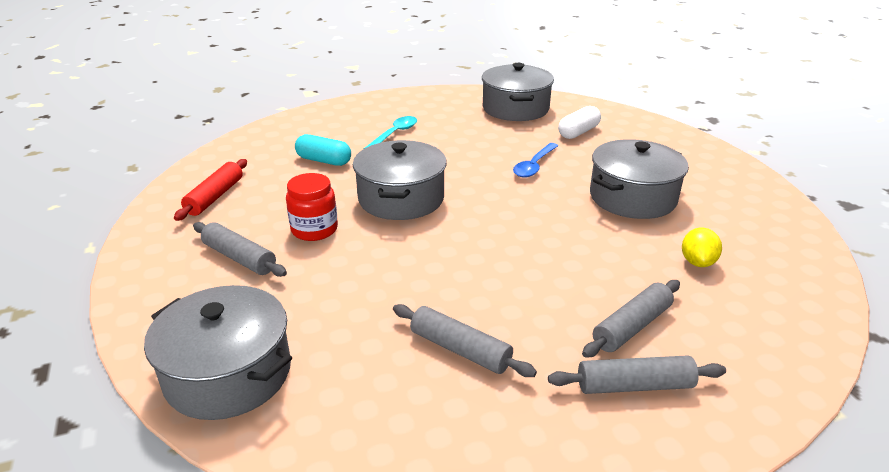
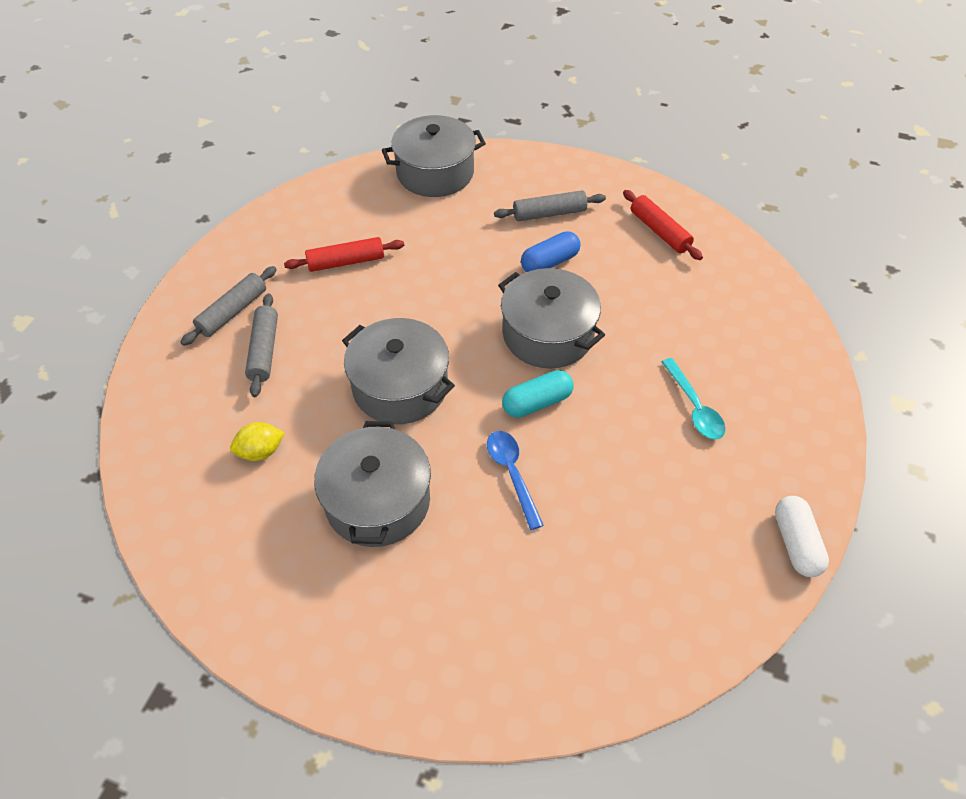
camera: 130 degrees right, 20 degrees up
(314, 229) = (550, 262): red jar -> blue capsule
(324, 161) = (673, 321): turquoise capsule -> turquoise capsule (537, 402)
(460, 349) = (346, 262): grey rolling pin -> red rolling pin
(515, 108) = (677, 582): grey pot -> grey pot (400, 387)
(578, 132) = (548, 590): white capsule -> white capsule (795, 543)
(697, 262) = (260, 451): yellow lemon -> yellow lemon turned 75 degrees counterclockwise

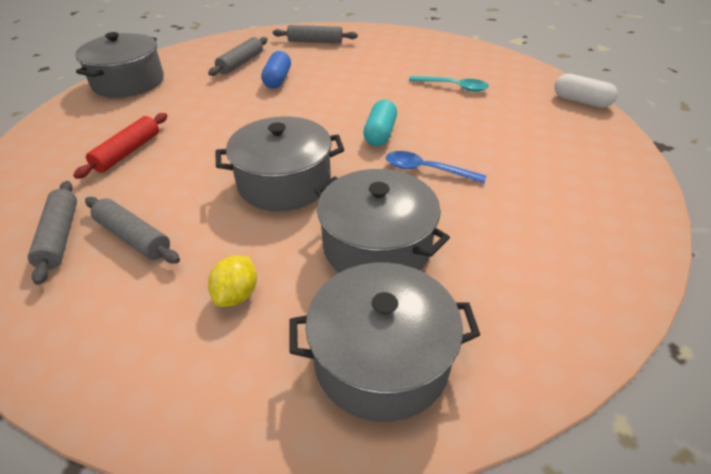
camera: 50 degrees left, 10 degrees down
(548, 334) = (332, 105): grey pot -> grey pot (381, 359)
(659, 231) = (315, 41): red rolling pin -> grey rolling pin

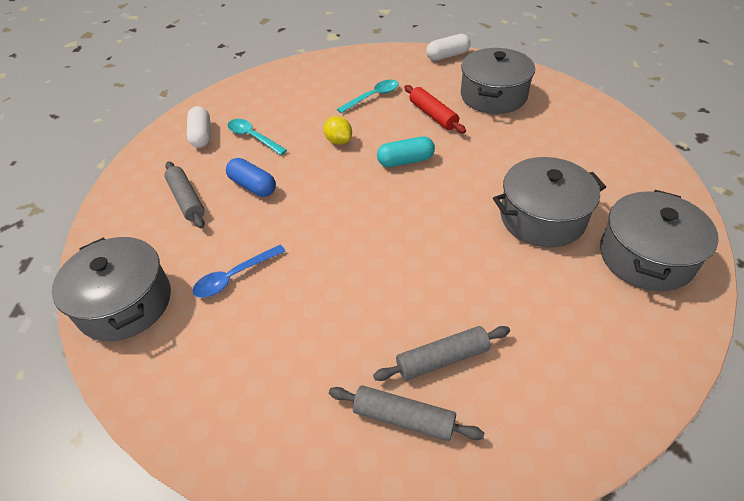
camera: 55 degrees left, 5 degrees up
(128, 152) = (290, 335): red rolling pin -> red rolling pin (433, 115)
(237, 295) = (553, 309): yellow lemon -> yellow lemon (339, 141)
(284, 182) = (431, 238): grey pot -> grey pot (493, 96)
(315, 41) = (201, 135): grey rolling pin -> white capsule
(334, 59) = (253, 137): none -> turquoise spoon
(380, 133) = (405, 161): turquoise capsule -> turquoise capsule turned 60 degrees counterclockwise
(426, 170) = (472, 159): blue spoon -> blue spoon (234, 277)

